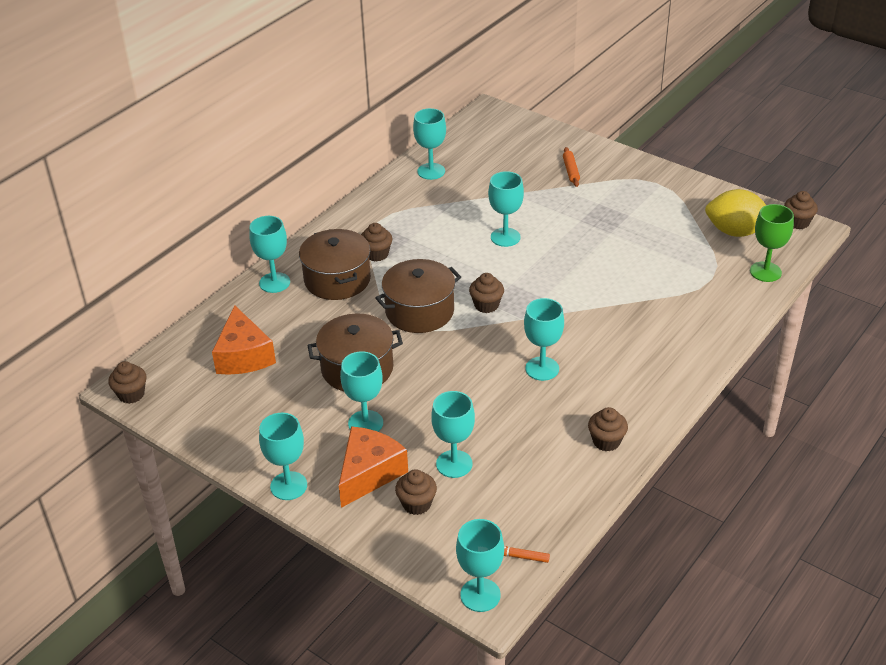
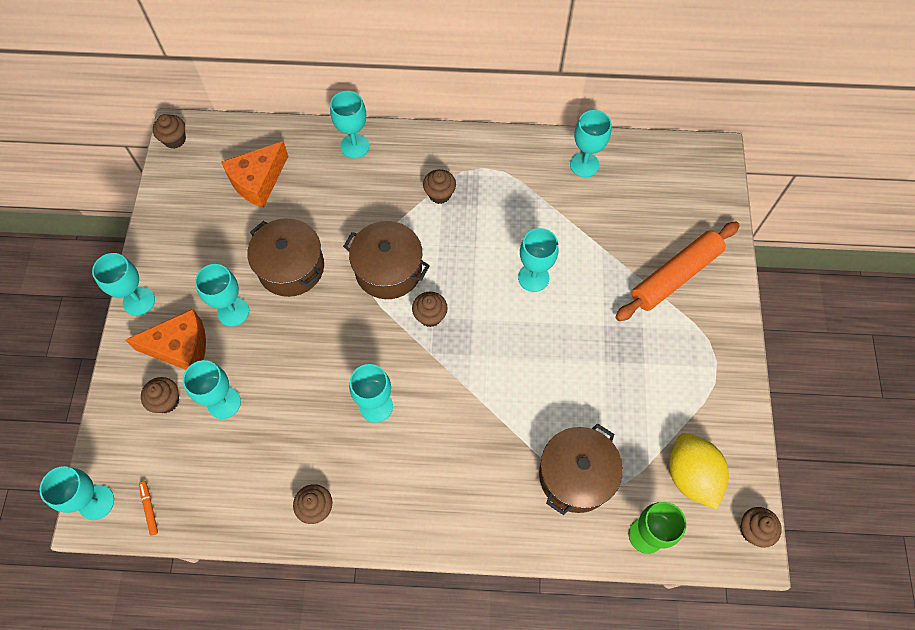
camera: 55 degrees right, 25 degrees up
(337, 279) = (388, 186): brown pot -> brown pot (576, 475)
(571, 171) = (675, 276): orange rolling pin -> orange rolling pin, size x2.23

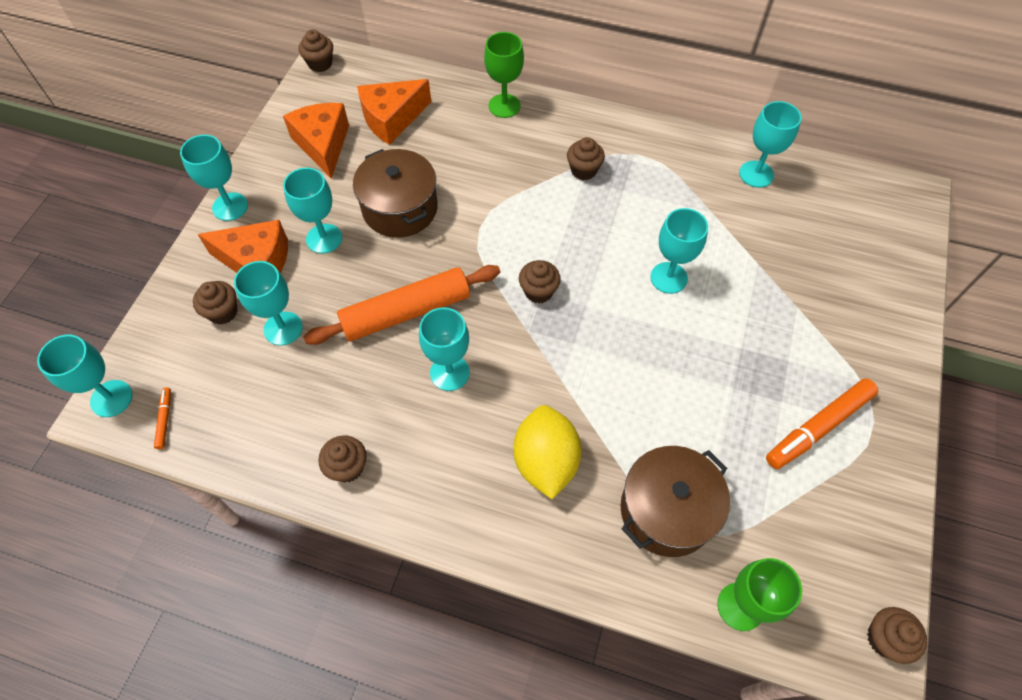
camera: 15 degrees right, 5 degrees down
(203, 221) = (323, 145): none -> orange cheese
(354, 146) = (504, 106): turquoise goblet -> green goblet
(388, 270) = (505, 234): brown pot -> none
(675, 276) = (841, 313): orange rolling pin -> orange rolling pin (406, 312)
(676, 377) = (818, 427): none -> orange marker
(691, 475) = (814, 548): yellow lemon -> yellow lemon (545, 461)

